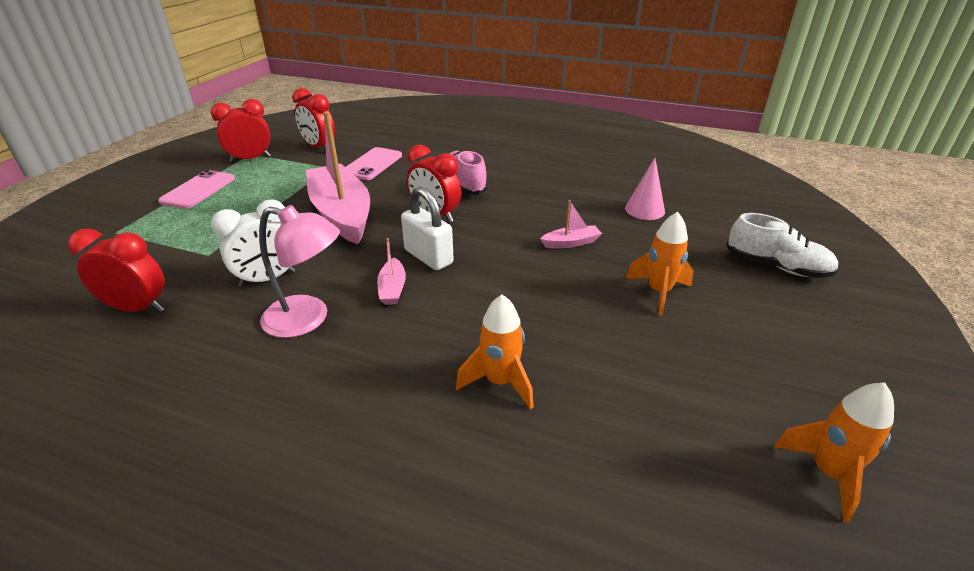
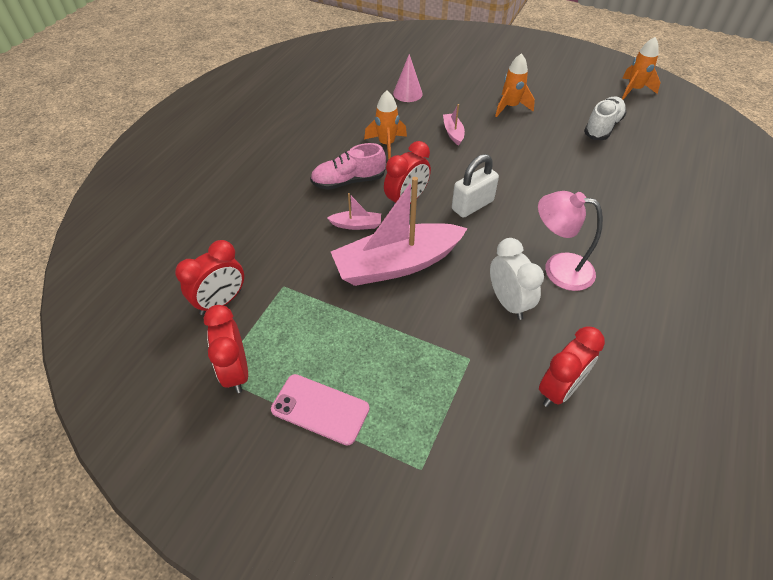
camera: 85 degrees left, 15 degrees up
(138, 308) = (559, 389): red clock -> red clock turned 150 degrees counterclockwise
(308, 319) = (558, 269): pink lamp -> pink lamp turned 90 degrees counterclockwise
(372, 164) = (285, 248): pink phone -> none
(392, 289) = (516, 224): pink boat -> pink boat (356, 225)
(500, 382) = (602, 177): orange rocket -> orange rocket (386, 145)
(776, 267) = (481, 61): white shoe -> white shoe (602, 127)

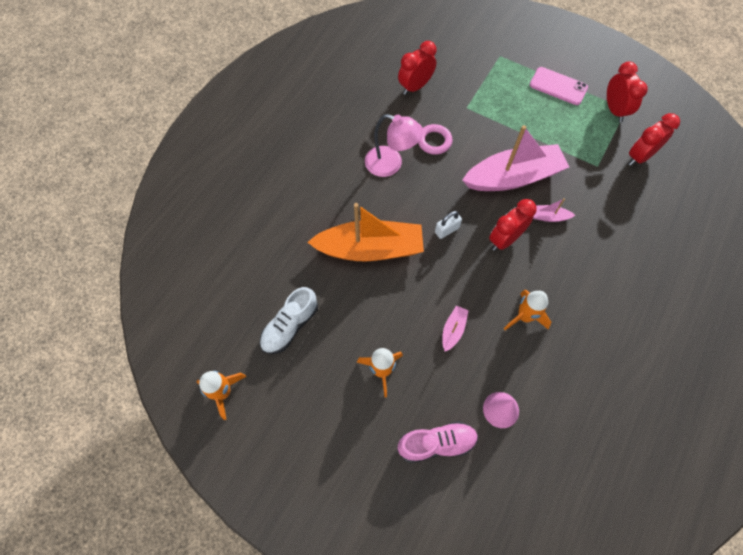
camera: 175 degrees left, 15 degrees up
(348, 181) = (559, 267): pink shoe -> pink shoe (436, 443)
(453, 133) = (453, 330): pink boat -> pink boat turned 150 degrees counterclockwise
(472, 205) = (447, 230): white padlock -> white padlock, size x0.64
(508, 302) = (434, 141): white clock -> pink ring
(551, 184) = (370, 249): none -> orange boat

